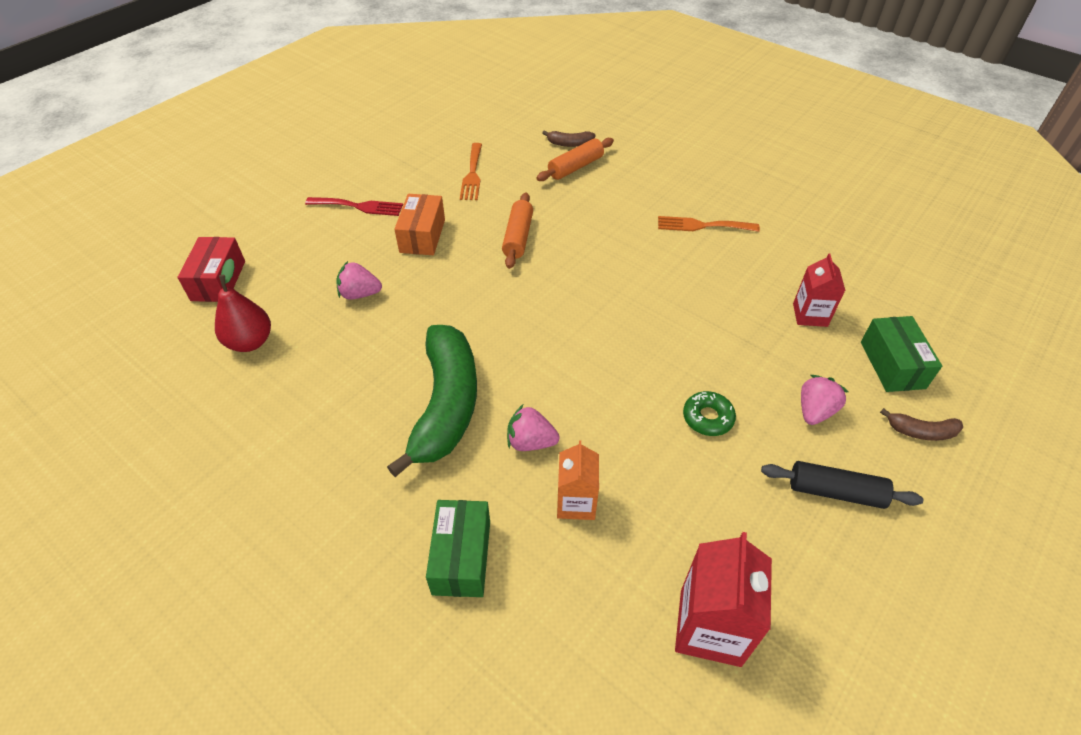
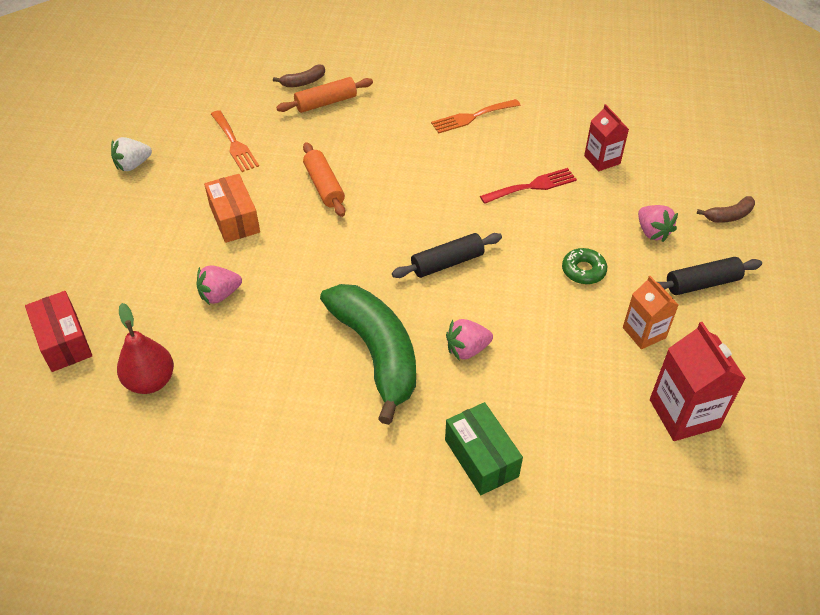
camera: 30 degrees left, 0 degrees up
(359, 206) = (147, 215): red fork -> red fork (532, 186)
(381, 163) = (133, 165): none -> white strawberry
(575, 167) = (326, 103): orange rolling pin -> orange rolling pin turned 45 degrees clockwise
(575, 350) = (447, 263): none -> black rolling pin
(576, 502) = (534, 377): orange carton -> orange carton (644, 333)
(814, 411) = (652, 232): pink strawberry -> pink strawberry turned 150 degrees clockwise
(892, 365) = (681, 175): green box -> none

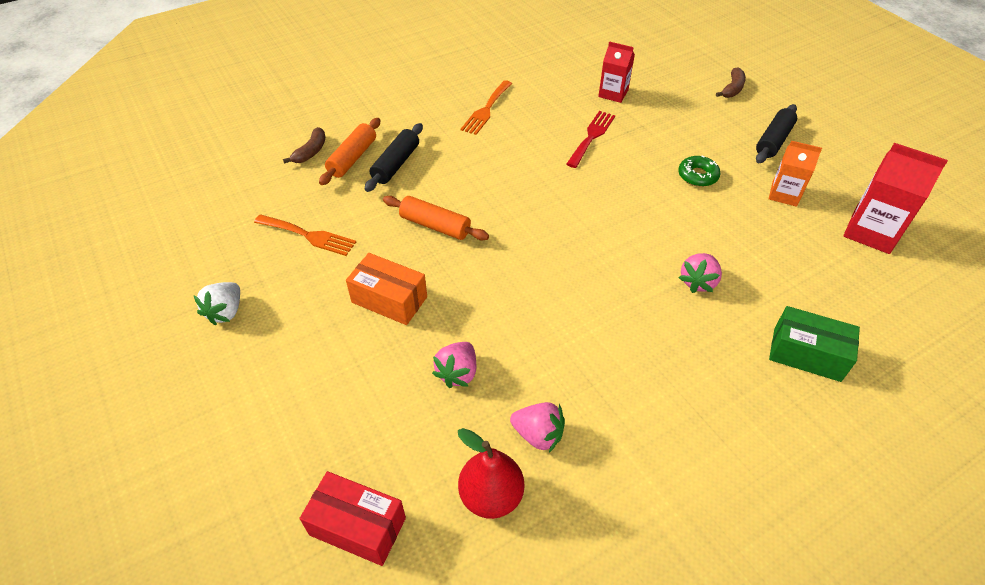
camera: 40 degrees left, 0 degrees up
(376, 353) = (641, 330): green banana -> none
(447, 263) = (604, 227): black rolling pin -> black rolling pin (396, 164)
(652, 232) = (704, 124): pink strawberry -> pink strawberry (538, 434)

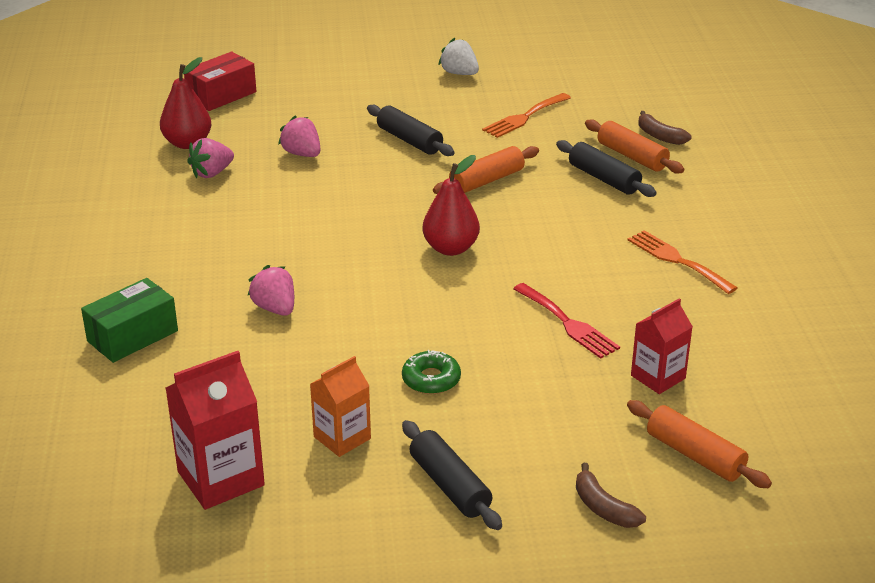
camera: 115 degrees right, 15 degrees down
(389, 299) = (409, 140): orange box -> black rolling pin
(547, 214) = (450, 248): none -> red pear
(665, 70) = (695, 455): none -> orange rolling pin

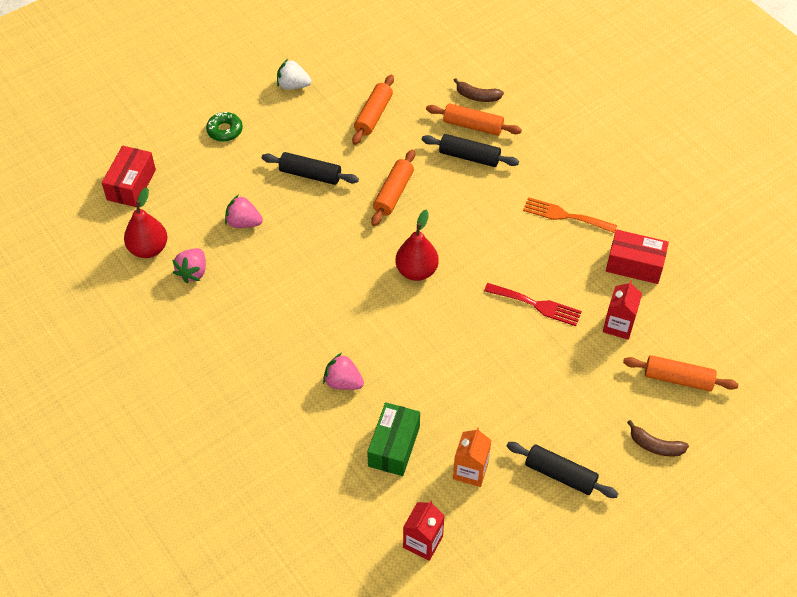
camera: 30 degrees left, 20 degrees up
(132, 336) = (267, 454): green box -> green box (394, 446)
(221, 478) = (423, 542): red carton -> red carton, size x0.65
(431, 379) = (488, 395): green donut -> green donut (225, 130)
(524, 117) = (373, 115): orange fork -> orange rolling pin
(730, 331) = (634, 265): none -> red box

